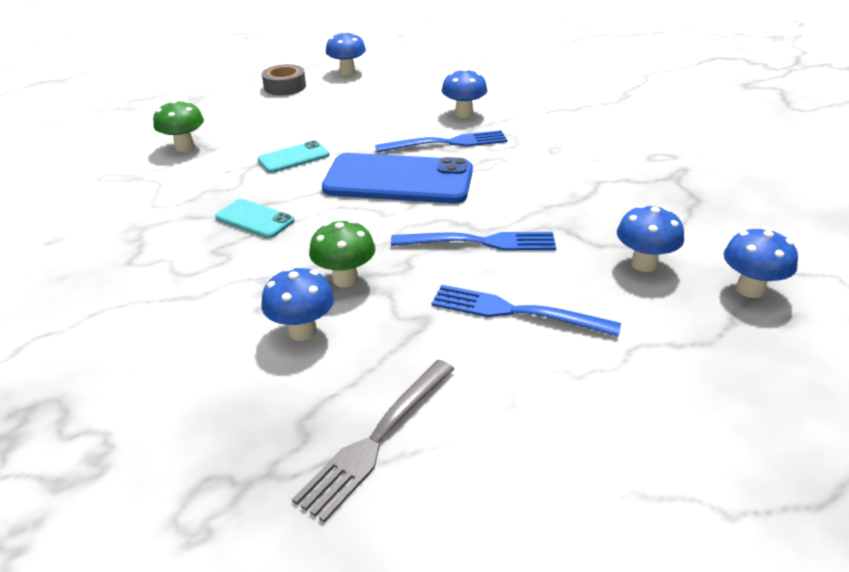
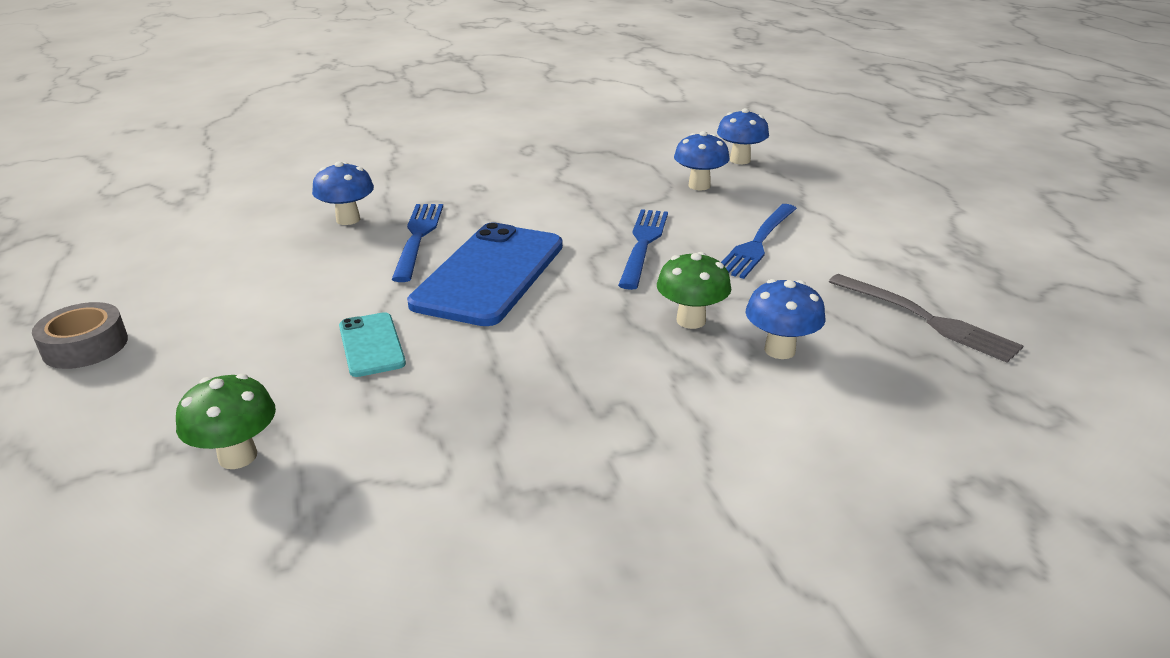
camera: 80 degrees left, 5 degrees down
(255, 219) = (533, 380): turquoise phone -> none
(347, 72) = (100, 286): blue mushroom -> none

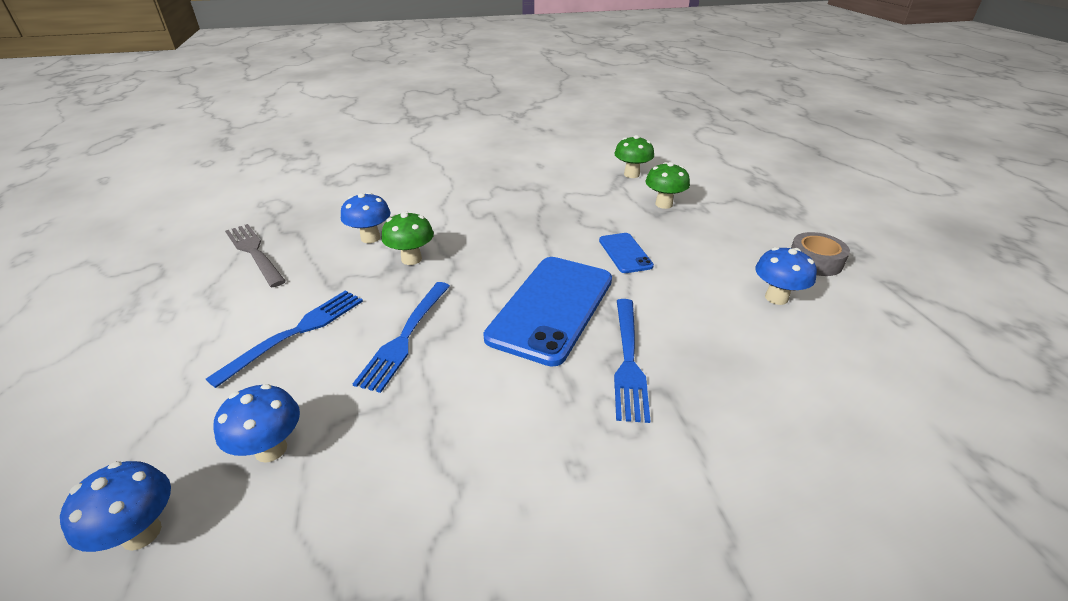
camera: 175 degrees left, 5 degrees up
(250, 569) = (631, 174): none -> green mushroom
(348, 219) = (720, 398): blue mushroom -> blue mushroom (776, 298)
(371, 345) = (625, 253): turquoise phone -> blue phone

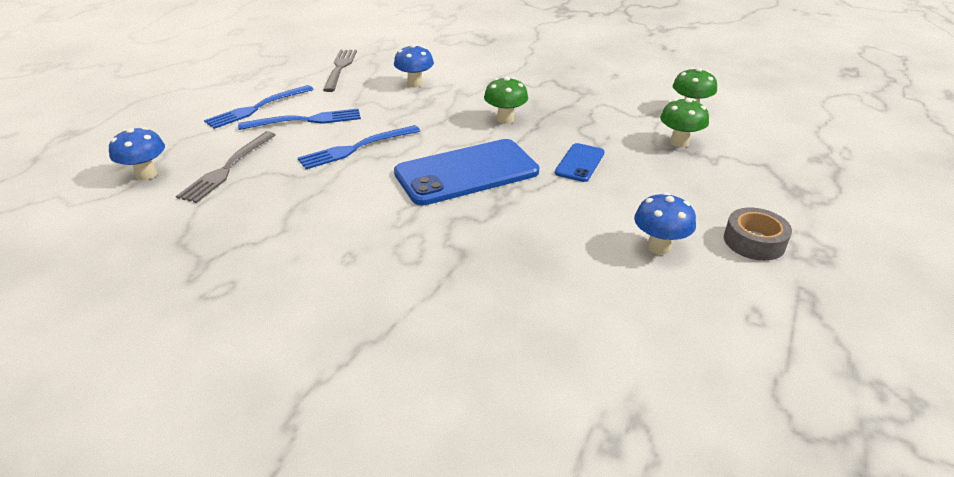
camera: 40 degrees right, 0 degrees up
(271, 449) = (227, 169): blue mushroom -> grey fork
(411, 259) = (421, 106): green mushroom -> green mushroom (505, 119)
(628, 361) = (467, 225): blue fork -> blue fork (257, 108)

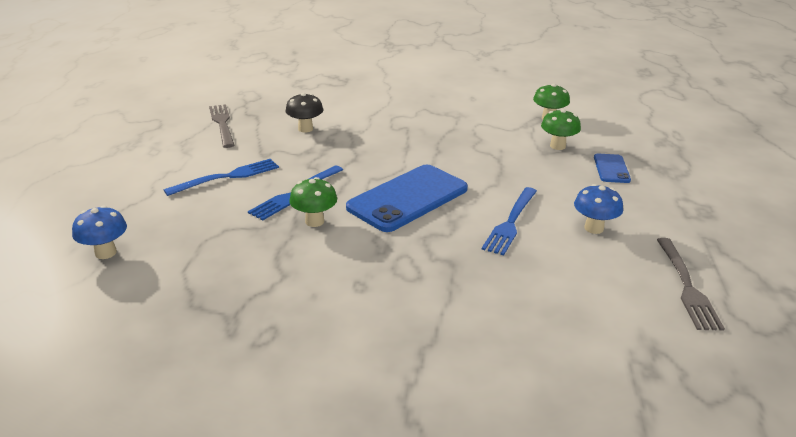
camera: 20 degrees left, 5 degrees down
(227, 169) = (185, 233): grey fork -> grey fork (687, 286)
(257, 108) = (168, 173): blue fork -> blue fork (511, 223)
(415, 84) = (305, 129): blue mushroom -> black mushroom
(505, 119) = (408, 148): green mushroom -> green mushroom (314, 221)
(580, 163) = (493, 175): blue phone -> blue phone (611, 169)
(754, 241) = (655, 211): grey tape -> none

